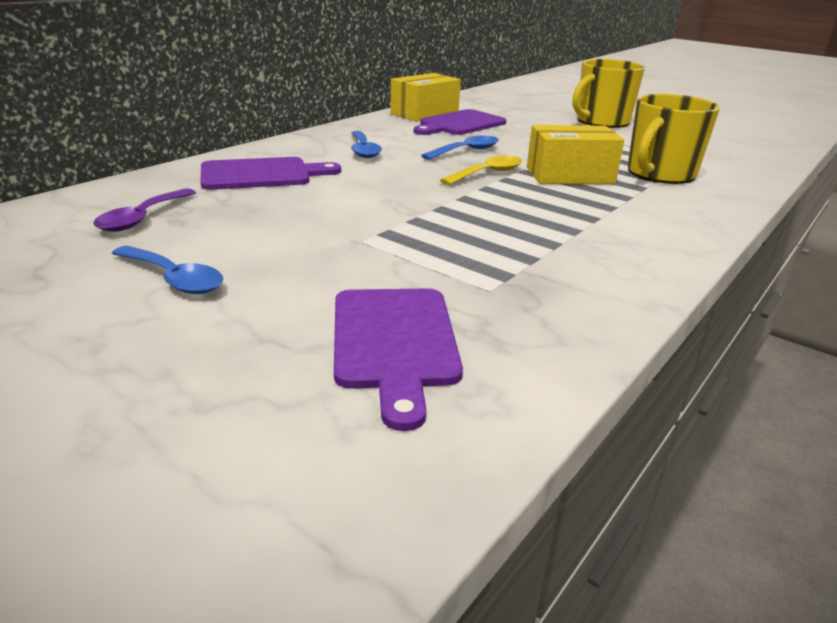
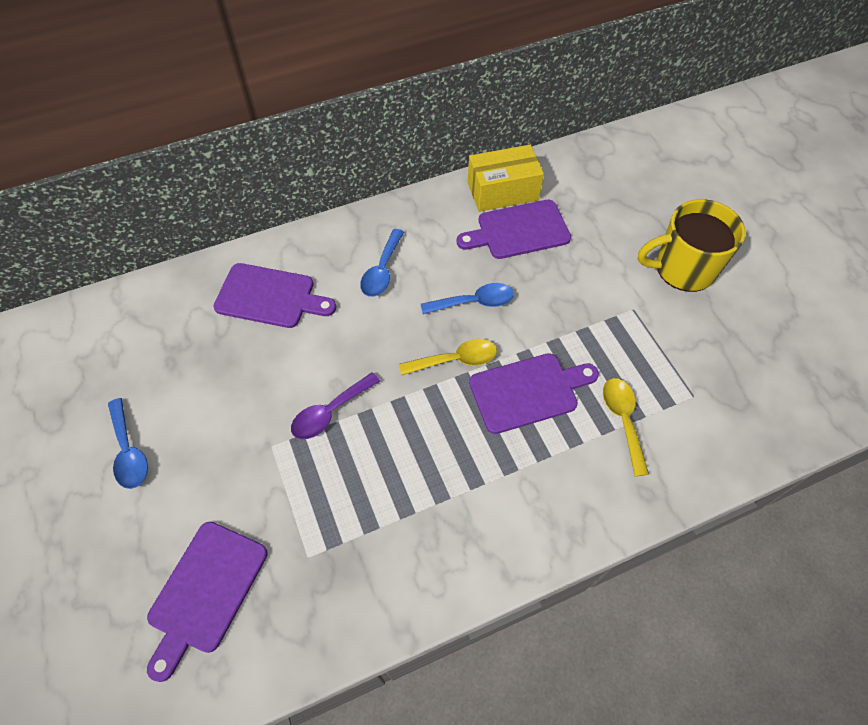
camera: 30 degrees right, 30 degrees up
(143, 218) = (152, 349): purple spoon -> purple spoon (330, 412)
(569, 176) = (528, 392): yellow box -> purple cutting board
(660, 174) = (623, 420): yellow mug -> yellow spoon

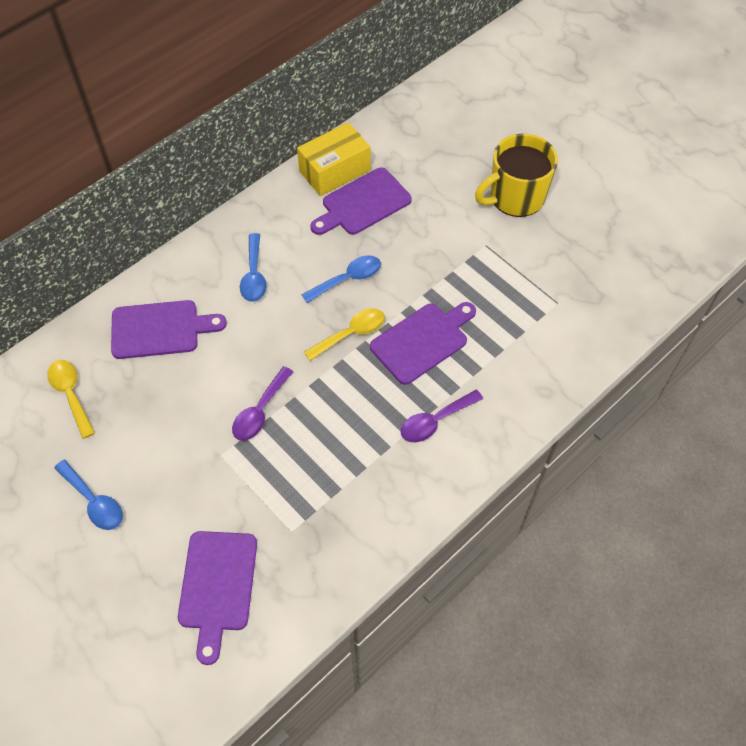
camera: 20 degrees left, 0 degrees up
(510, 486) = (435, 421): none -> purple spoon
(623, 420) = (508, 340): yellow spoon -> yellow spoon (71, 394)

